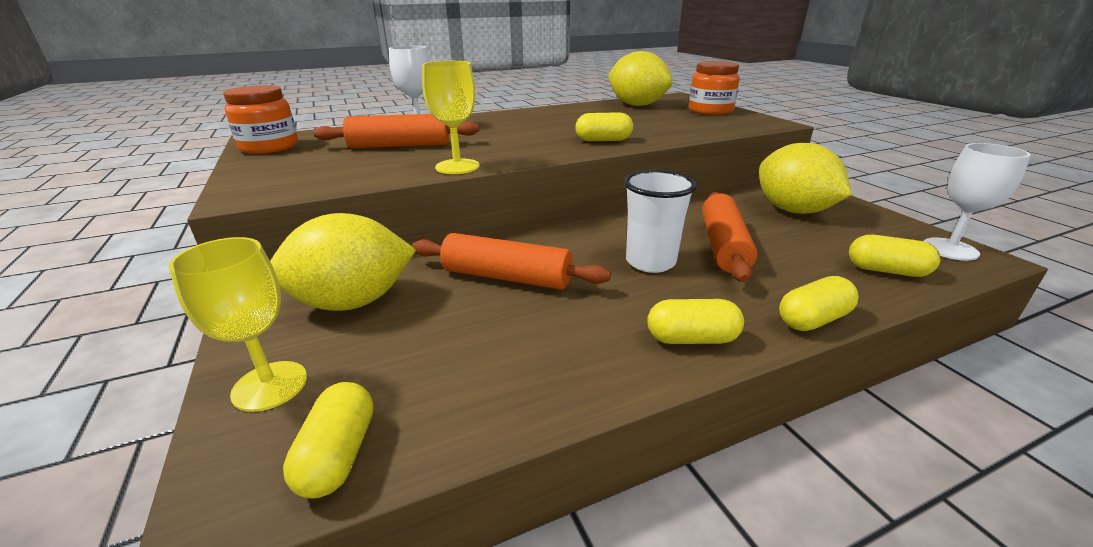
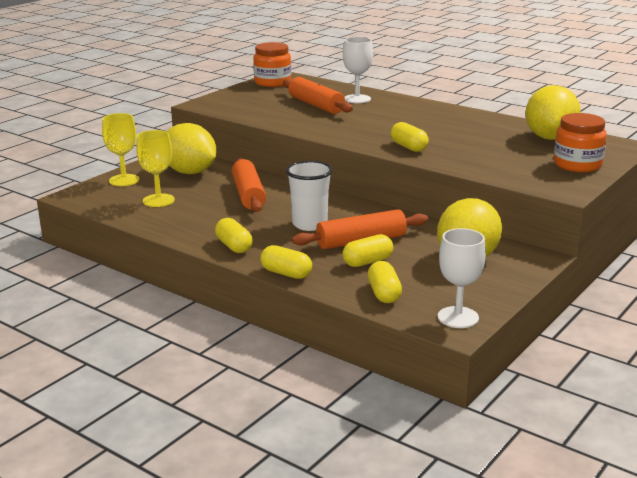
camera: 60 degrees right, 5 degrees down
(338, 455) = (102, 203): yellow capsule -> yellow capsule (367, 262)
(457, 167) = (296, 127): yellow goblet -> yellow goblet (158, 200)

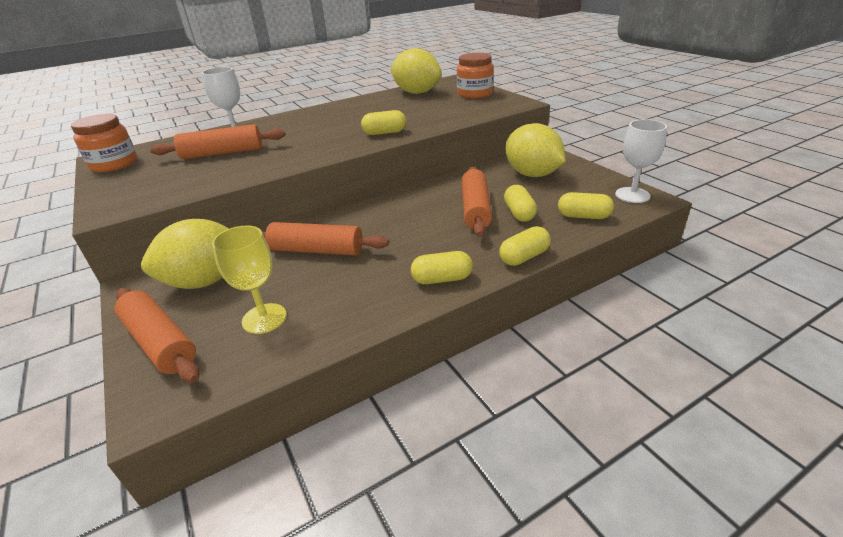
camera: 65 degrees left, 10 degrees up
(124, 180) = (160, 342): yellow goblet -> orange rolling pin
(309, 224) = (421, 227): white cup -> none

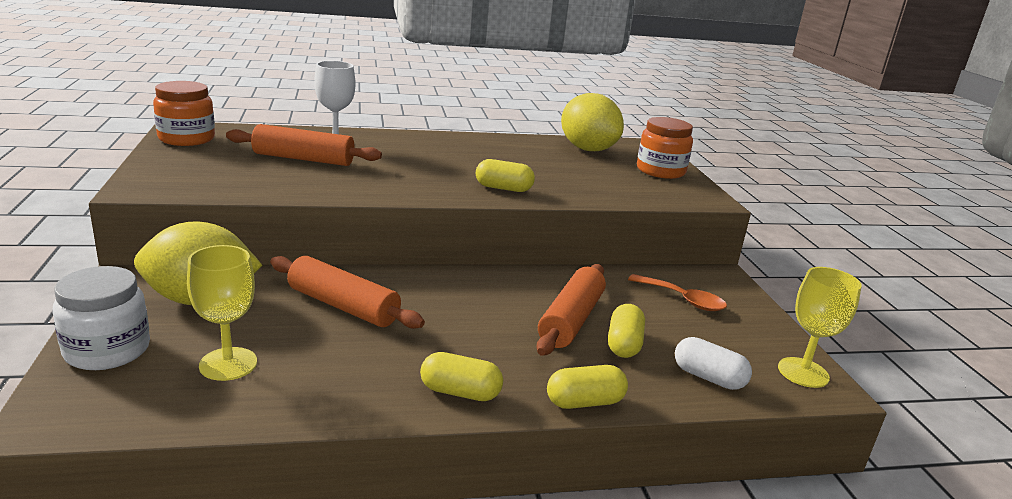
camera: 15 degrees right, 10 degrees down
(160, 342) = (107, 350): orange rolling pin -> white jar
(532, 174) = (683, 299): yellow lemon -> orange spoon
(583, 216) = (708, 377): yellow capsule -> white capsule
(632, 195) = (803, 372): white goblet -> yellow goblet

